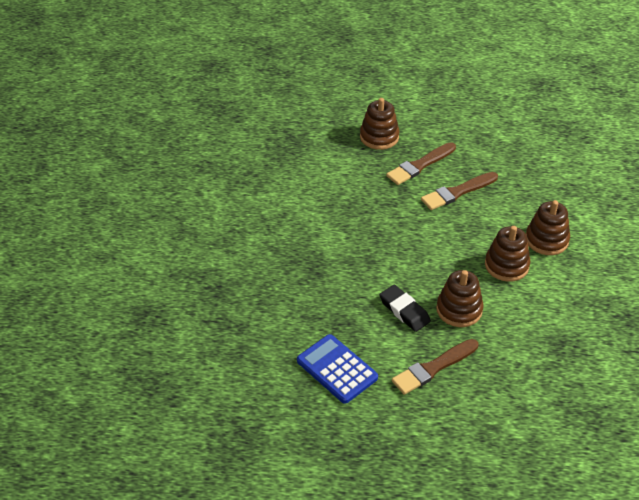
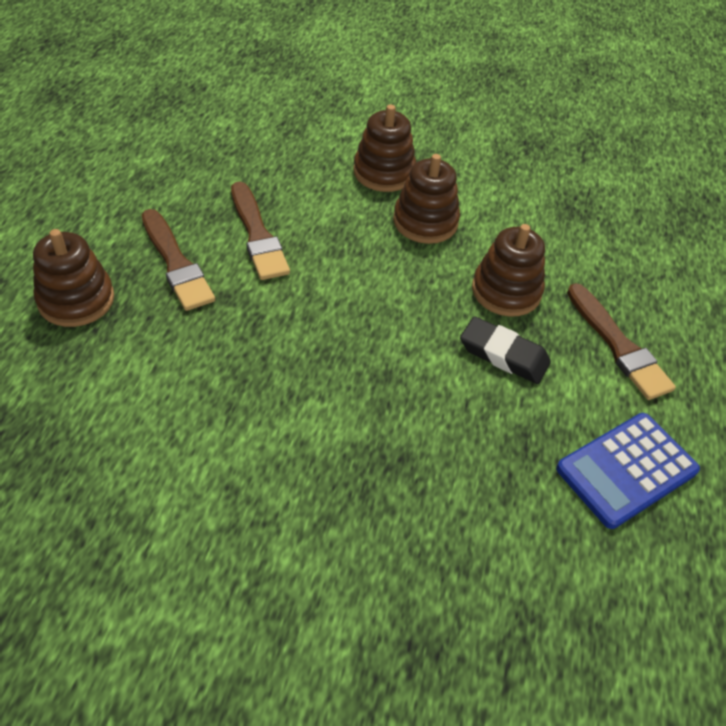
camera: 85 degrees left, 5 degrees up
(404, 311) = (503, 354): black eraser -> black eraser turned 60 degrees clockwise

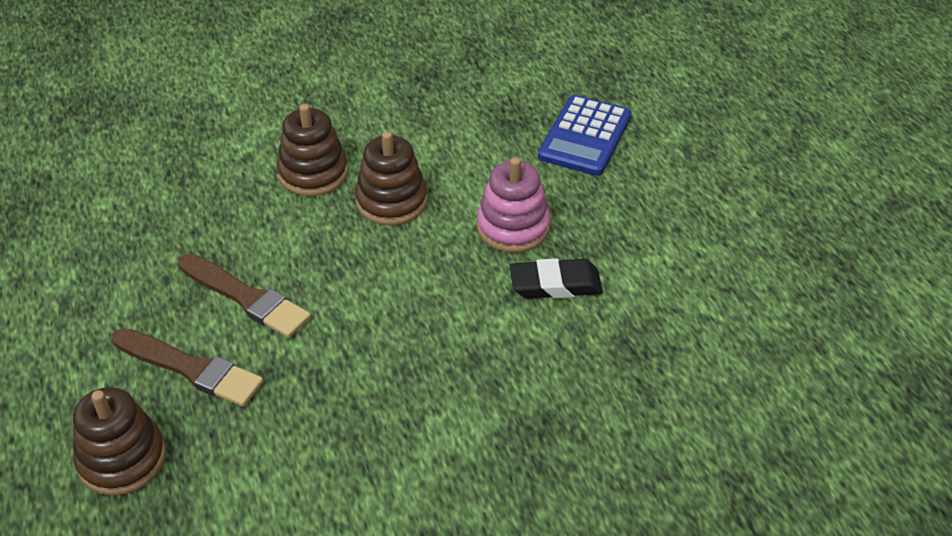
camera: 30 degrees left, 5 degrees down
(506, 291) = (513, 227): brown stacking toy -> pink stacking toy
(618, 345) = (638, 224): brown brush -> none
(626, 470) = (720, 323): blue calculator -> blue calculator (585, 136)

